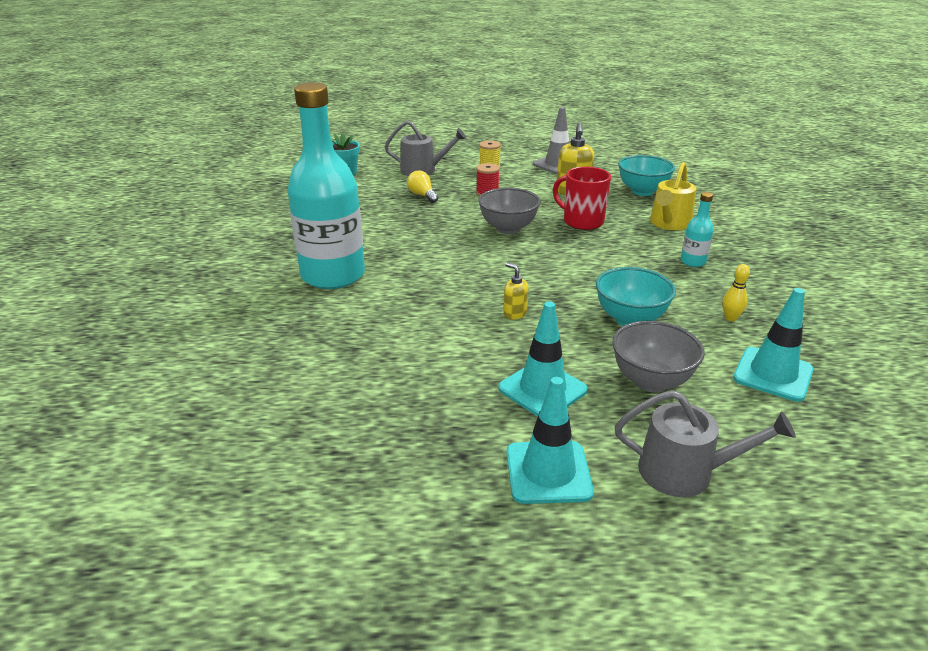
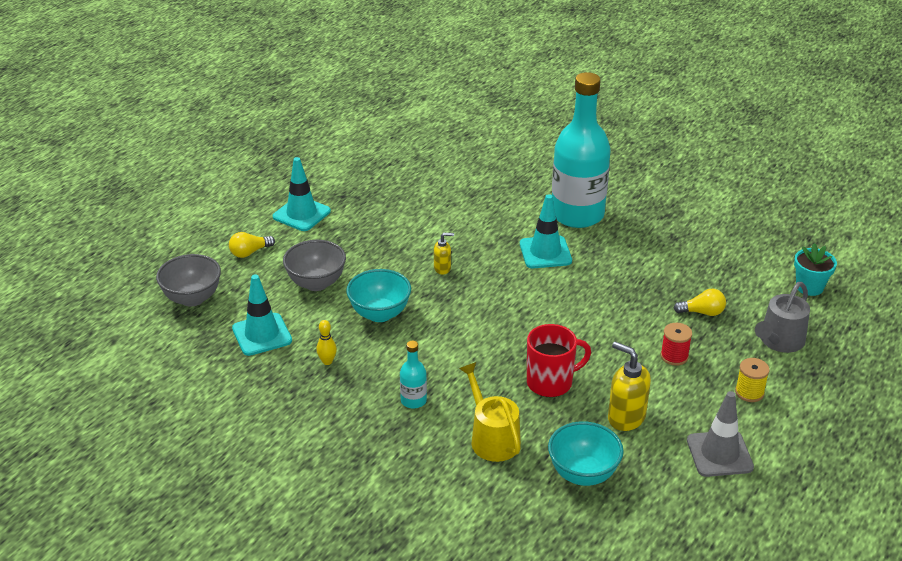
camera: 125 degrees right, 5 degrees up
(508, 228) = (578, 330): grey bowl -> grey bowl (192, 298)
(542, 389) = (357, 241): turquoise traffic cone -> turquoise traffic cone (545, 252)
(685, 472) = (249, 252): grey watering can -> yellow light bulb

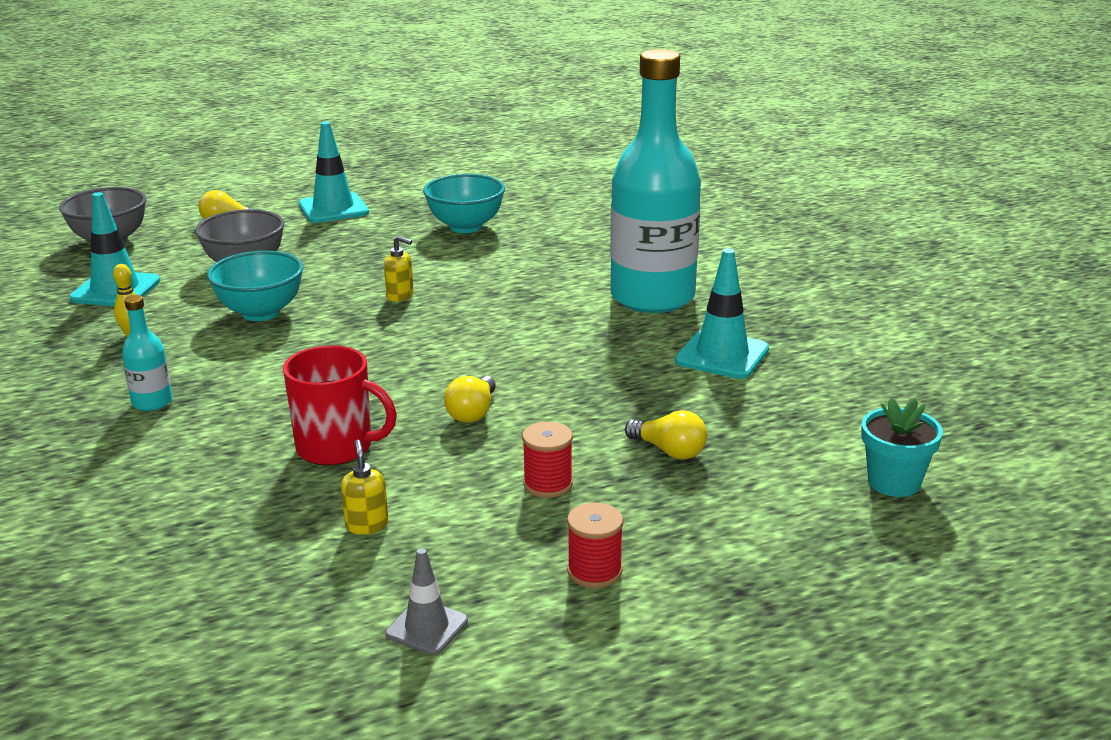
camera: 35 degrees right, 10 degrees down
(492, 438) = (168, 475): yellow watering can -> none
(545, 252) = (549, 320): turquoise traffic cone -> turquoise traffic cone (722, 355)
(583, 474) = (205, 563): turquoise bowl -> turquoise bowl (465, 227)
(587, 331) = (473, 413): none -> yellow light bulb
(626, 418) = (367, 525): yellow soap dispenser -> yellow soap dispenser, size x0.56
(719, 454) = (427, 627): grey traffic cone -> grey traffic cone, size x0.60
(749, 392) = (594, 571): yellow spool -> red spool
(779, 341) = (742, 528): grey watering can -> none

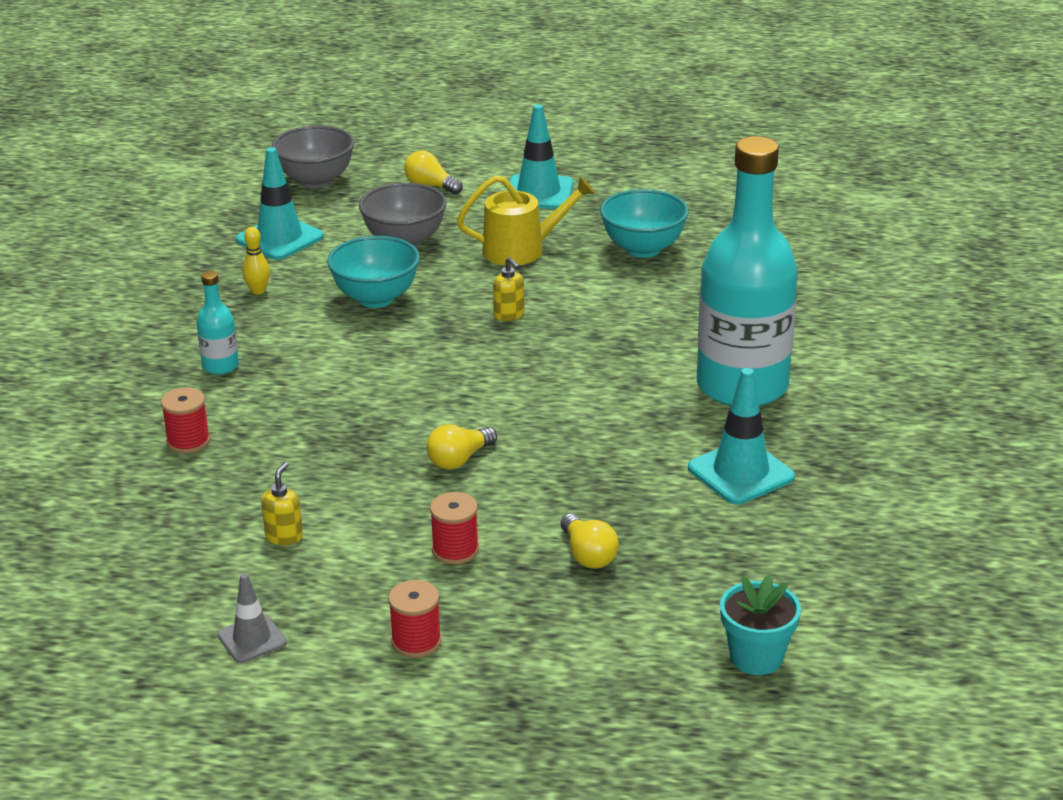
camera: 30 degrees right, 5 degrees up
(179, 474) = (188, 441): none -> red spool
(336, 448) = (322, 457): red mug -> none
(360, 249) = (521, 250): none -> yellow watering can

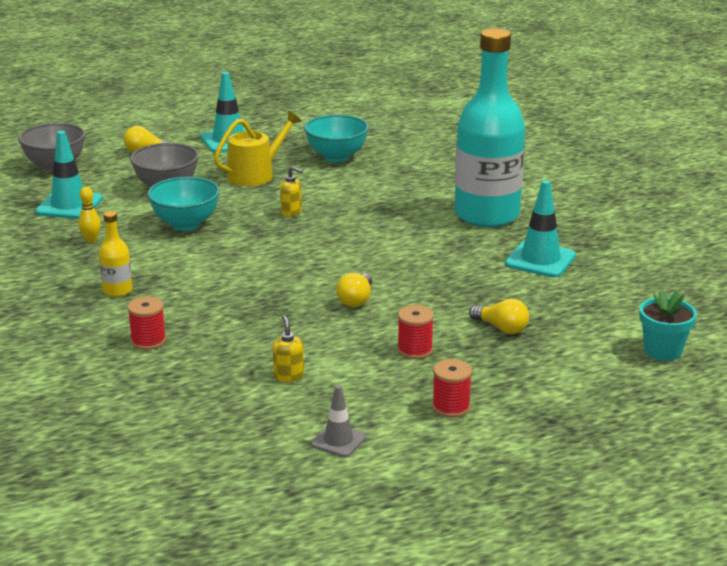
camera: 30 degrees left, 5 degrees down
(220, 366) = (117, 290): turquoise bottle -> yellow bottle

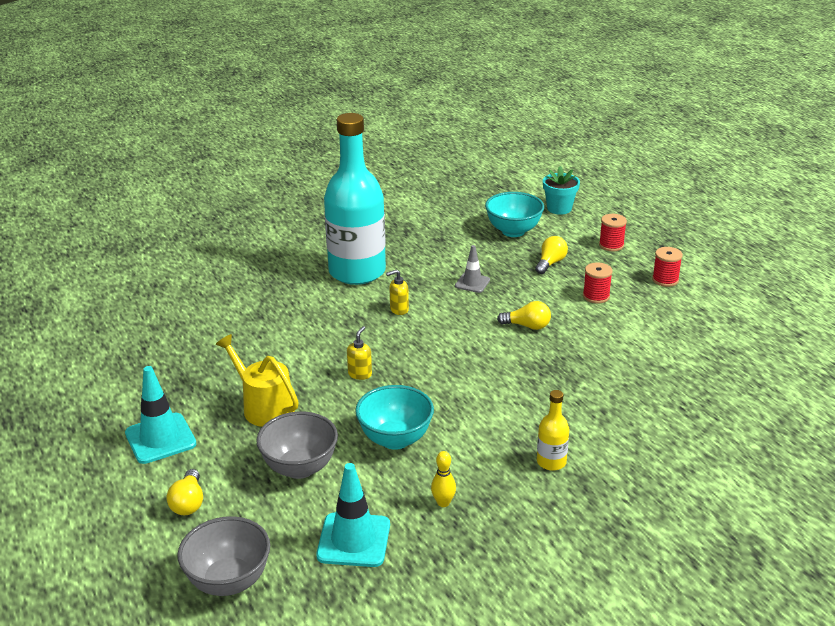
camera: 95 degrees left, 5 degrees up
(148, 341) = (636, 426): red spool -> red spool (611, 245)
(288, 376) = (658, 348): yellow soap dispenser -> yellow soap dispenser (399, 309)
(336, 157) = (219, 358): turquoise bowl -> turquoise bowl (513, 231)
(338, 441) = (730, 320): grey traffic cone -> grey traffic cone (472, 283)
(540, 260) = (437, 248): turquoise traffic cone -> none

